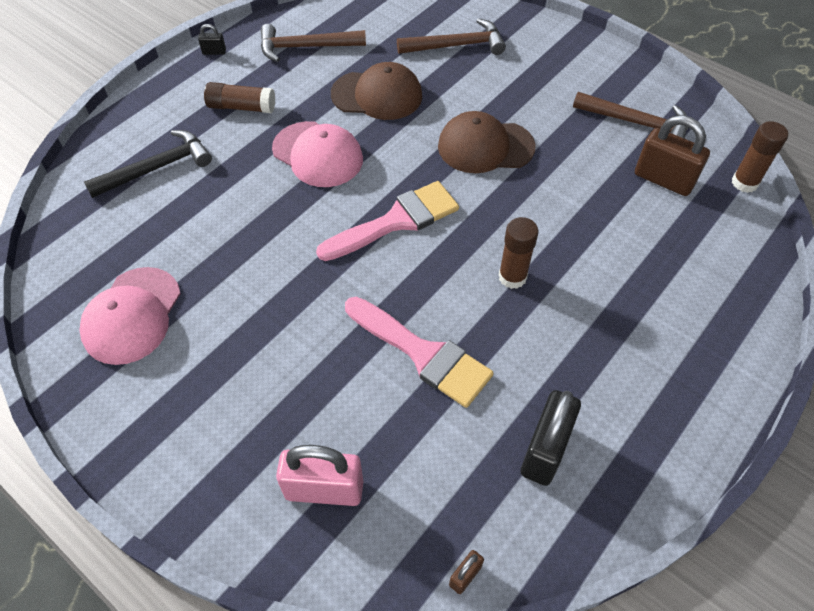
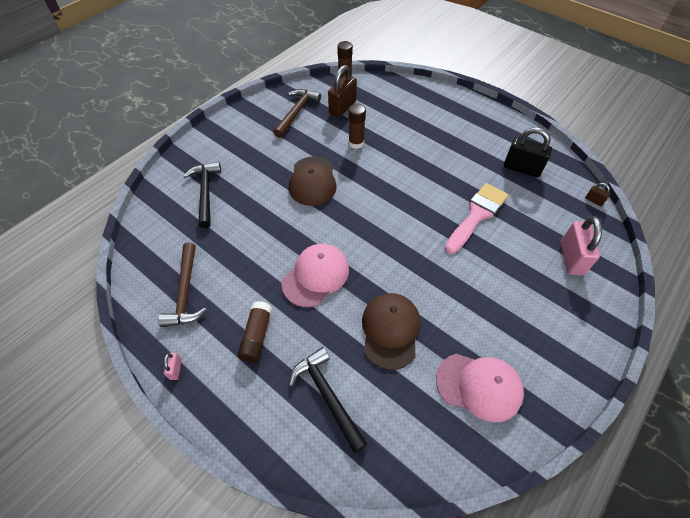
camera: 90 degrees left, 0 degrees up
(214, 52) = (176, 369): black padlock -> pink padlock
(377, 95) = (254, 240): brown cap -> brown cap (390, 330)
(396, 221) = (379, 228): pink brush -> none
(456, 45) = (206, 192): brown hammer -> black hammer
(512, 277) = (417, 174): brown glue stick -> brown glue stick (356, 143)

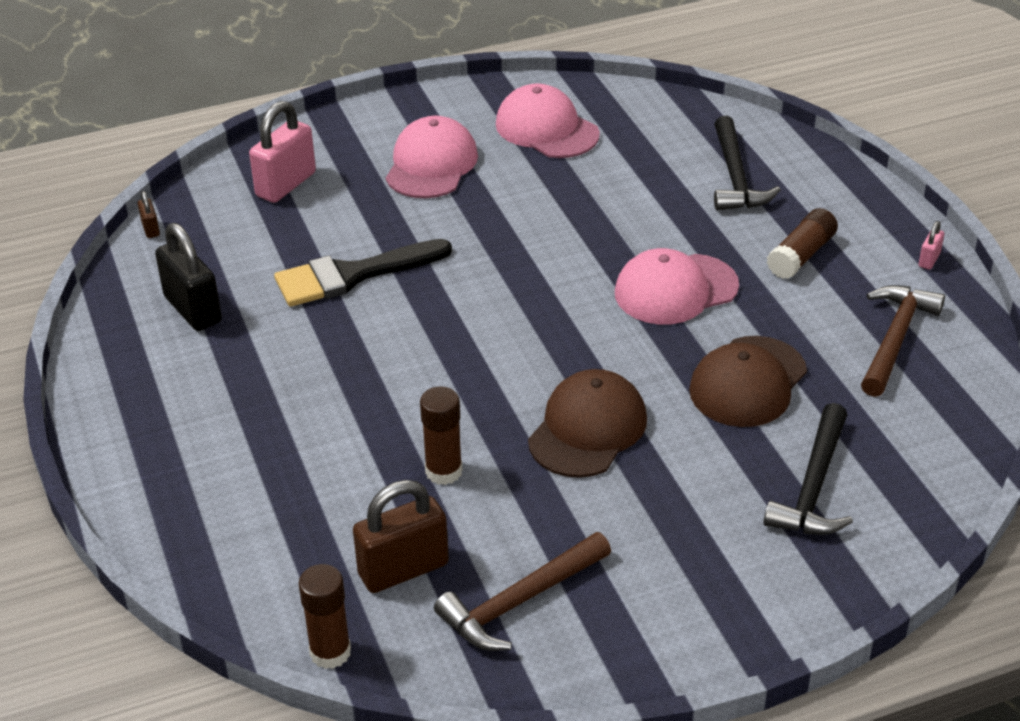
camera: 150 degrees left, 15 degrees down
(390, 330) = (611, 202): brown cap -> brown cap (748, 382)
(477, 215) = (352, 275): pink brush -> black brush
(515, 313) = (431, 164): none -> pink cap

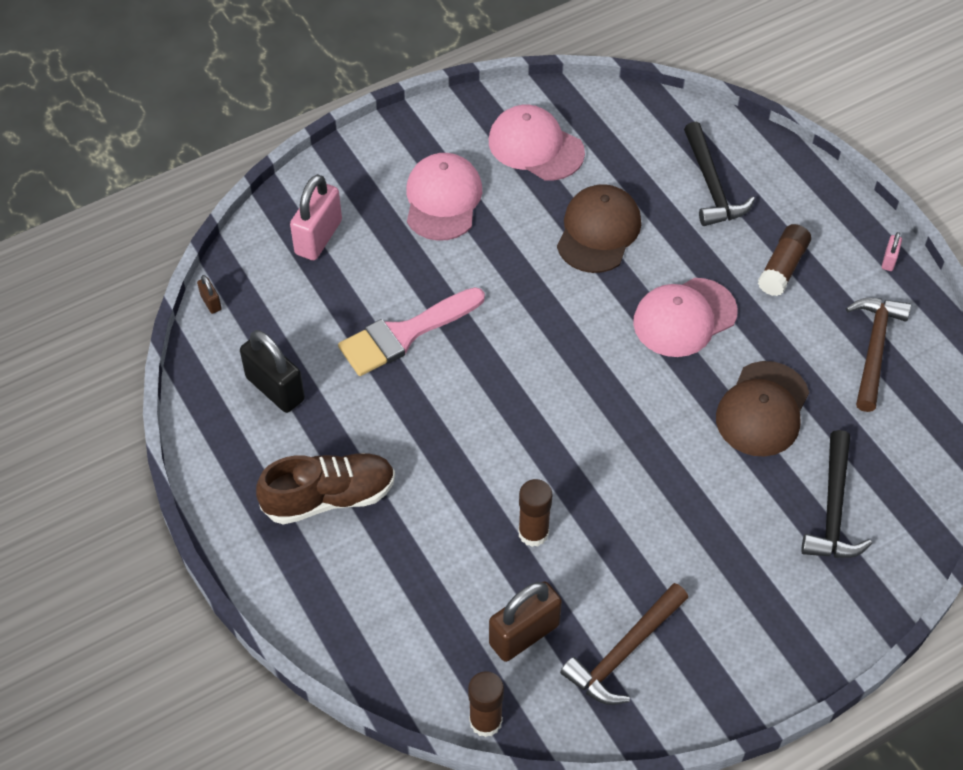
camera: 10 degrees left, 15 degrees up
(219, 413) = (329, 497): none -> brown shoe
(352, 275) = (404, 334): black brush -> pink brush
(587, 429) = (641, 474): brown cap -> brown cap (598, 231)

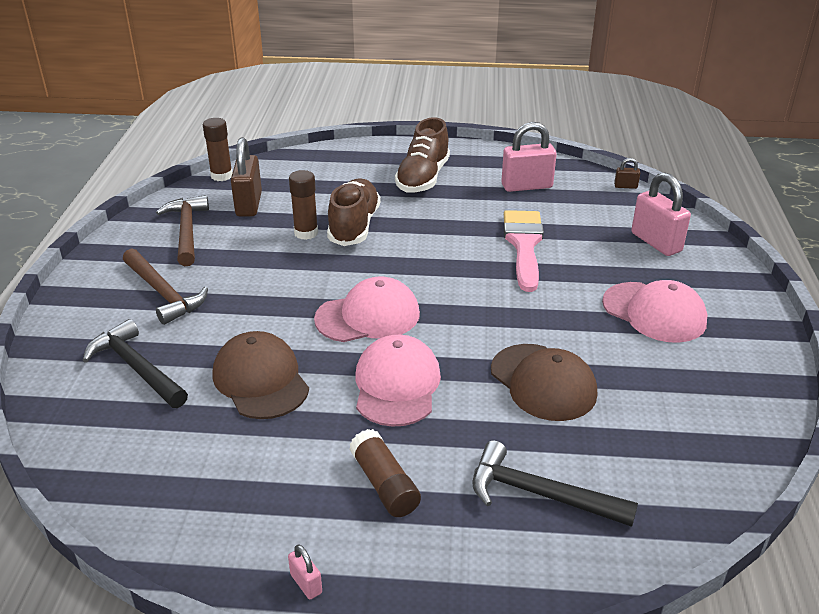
camera: 125 degrees right, 20 degrees down
(275, 389) = (526, 186): black padlock -> pink padlock
(484, 498) = (354, 226): none -> brown shoe
(535, 146) = (688, 393): pink cap -> pink cap (368, 316)
(874, 349) = (226, 491): brown hammer -> brown hammer (163, 293)

